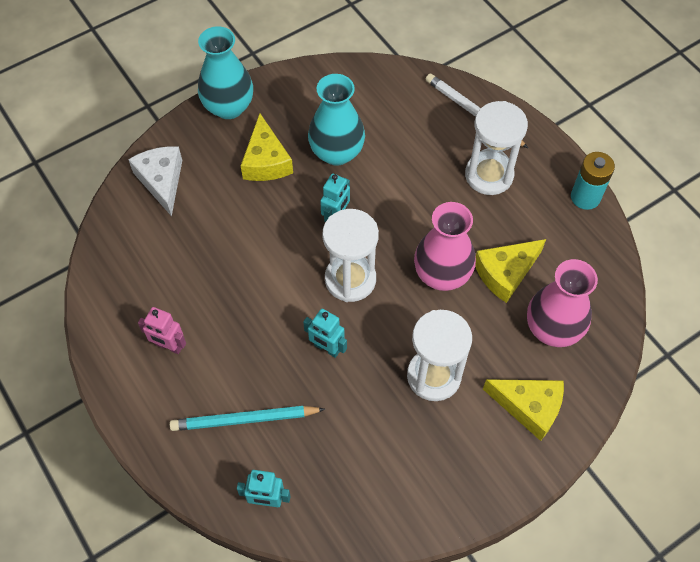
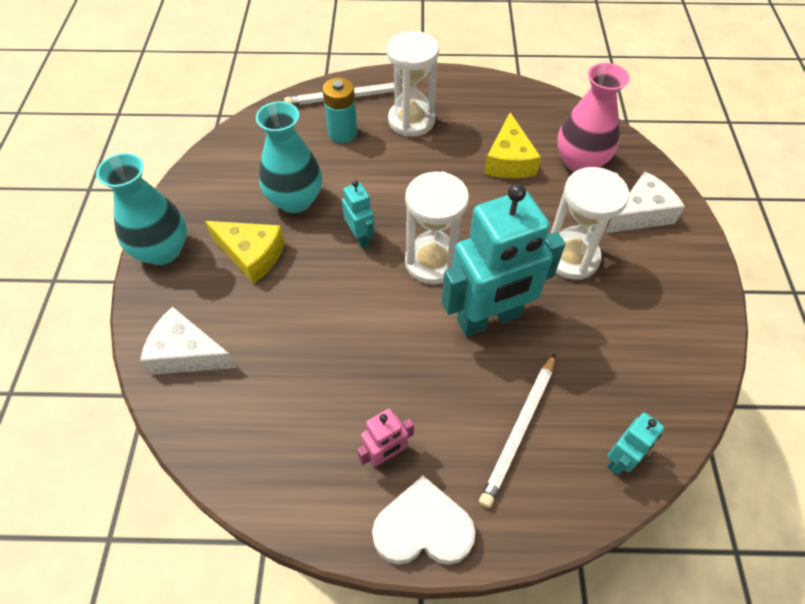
camera: 55 degrees left, 5 degrees down
(133, 399) = (423, 528): none -> white heart
(244, 419) = (519, 430): turquoise pencil -> white pencil
(326, 348) = (489, 319): turquoise robot -> turquoise robot, size x2.17
(442, 275) = (479, 199): pink vase -> none
(529, 407) = (640, 214): yellow cheese -> white cheese
(585, 197) = (480, 82): turquoise battery -> turquoise battery (343, 133)

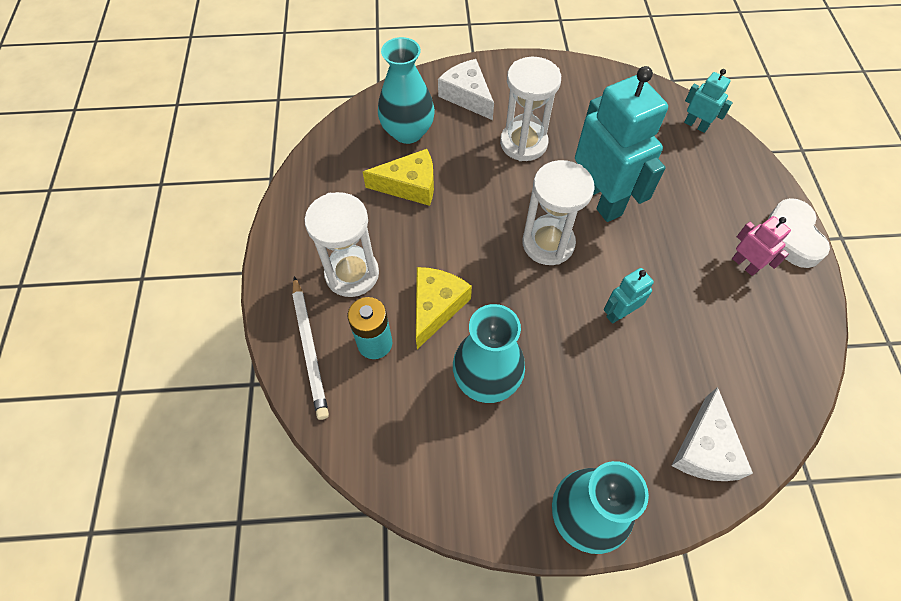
camera: 95 degrees left, 5 degrees up
(251, 255) = (571, 411): yellow cheese -> yellow cheese (436, 307)
(360, 237) = (528, 307): turquoise robot -> turquoise robot (619, 313)
(519, 430) = (693, 180): white pencil -> none
(580, 162) = (408, 132): pink vase -> turquoise vase

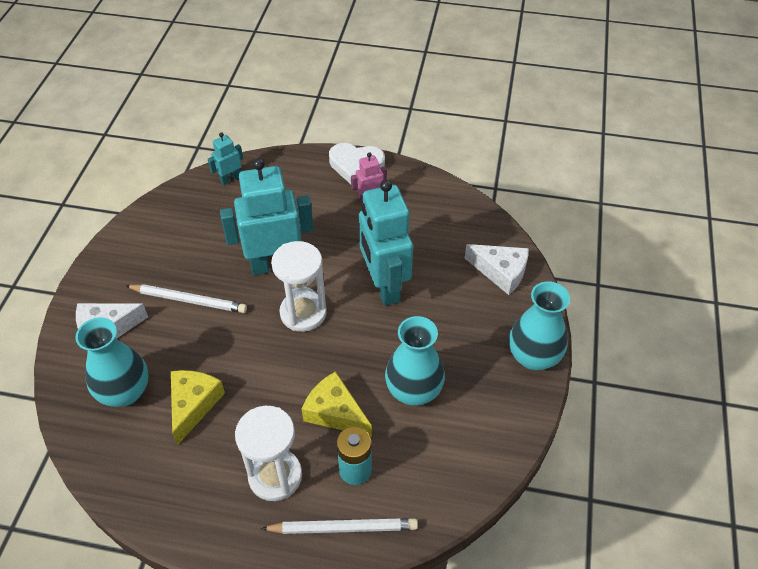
camera: 75 degrees left, 10 degrees down
(523, 143) = (188, 300): white hourglass -> white pencil
(619, 313) = (384, 286): turquoise robot -> turquoise robot, size x2.17

